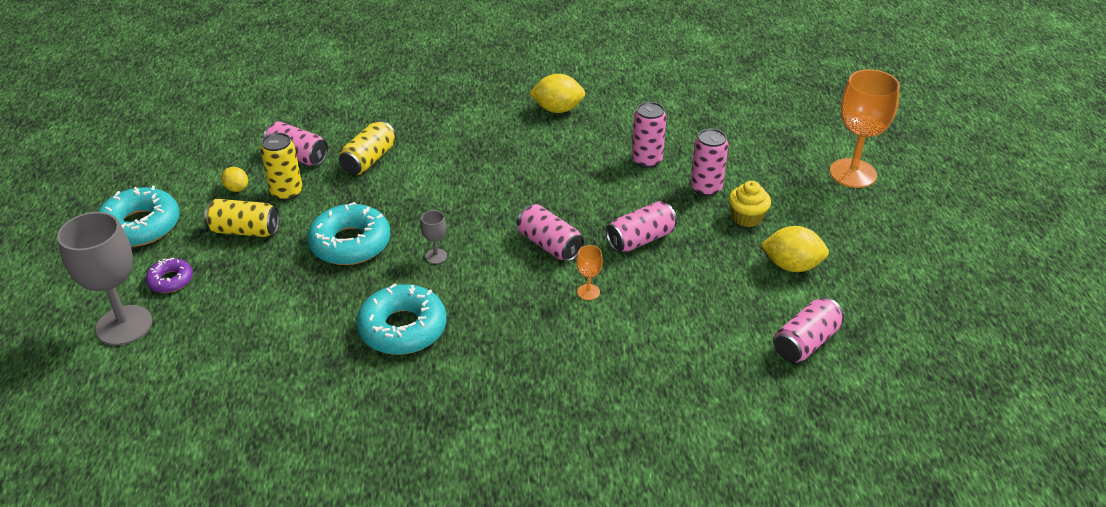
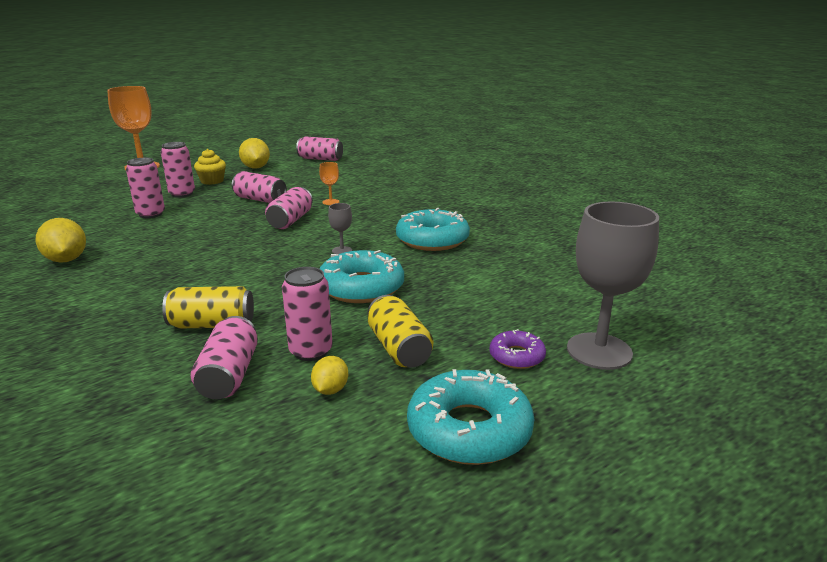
camera: 120 degrees left, 15 degrees down
(286, 192) = (311, 351): yellow can -> pink can

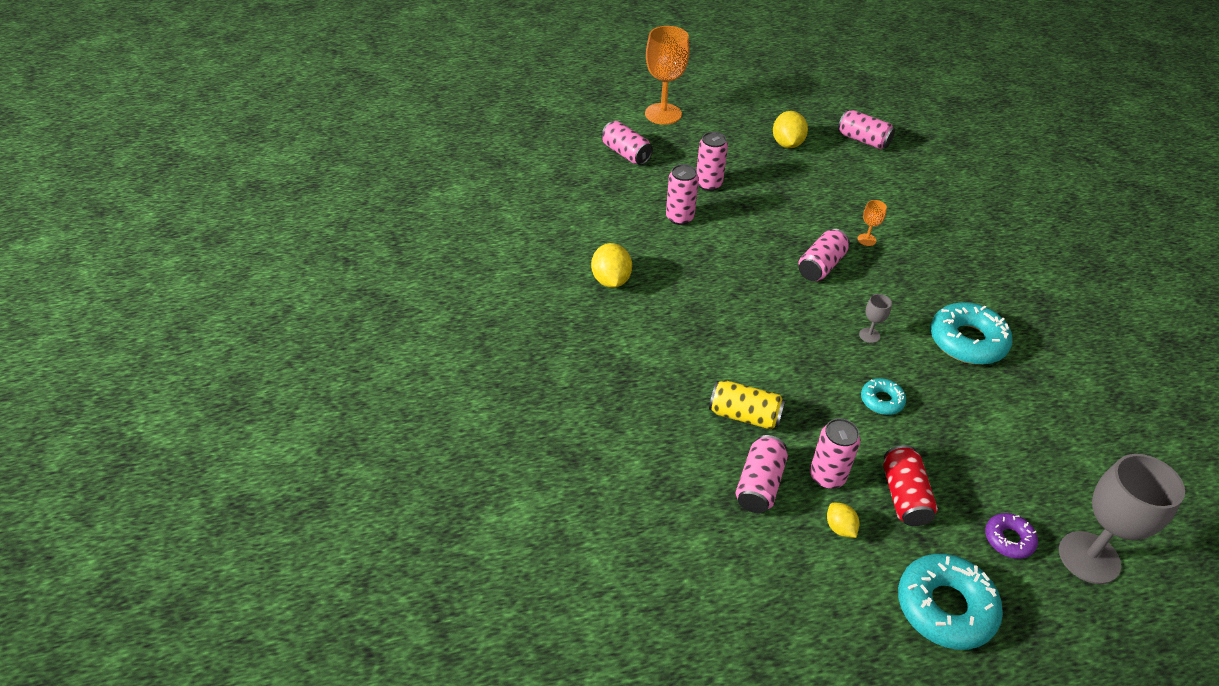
camera: 20 degrees right, 20 degrees up
(212, 181) = (739, 163): yellow cupcake -> none
(260, 200) = (790, 216): pink can -> pink can (626, 153)
(330, 390) = (840, 528): yellow lemon -> yellow lemon turned 60 degrees counterclockwise
(361, 287) = (881, 400): turquoise donut -> turquoise donut, size x0.53
(399, 348) = (904, 496): yellow can -> red can

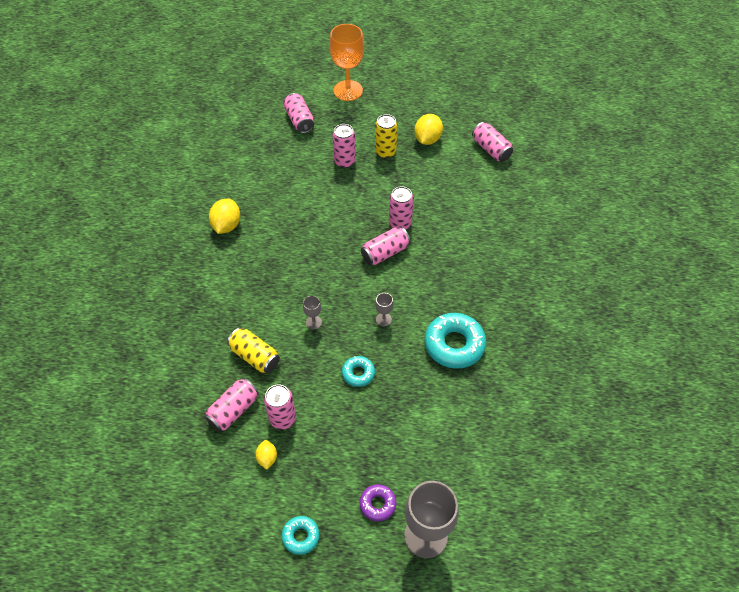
camera: 20 degrees right, 10 degrees up
(679, 217) = (306, 185): pink can -> pink can (400, 224)
(749, 165) = (385, 152): none -> yellow can
(790, 359) = (313, 322): none -> grey goblet
(866, 239) = (434, 239): orange goblet -> none
(904, 496) = (326, 449): red can -> none
(945, 607) = (301, 536): turquoise donut -> turquoise donut, size x0.53

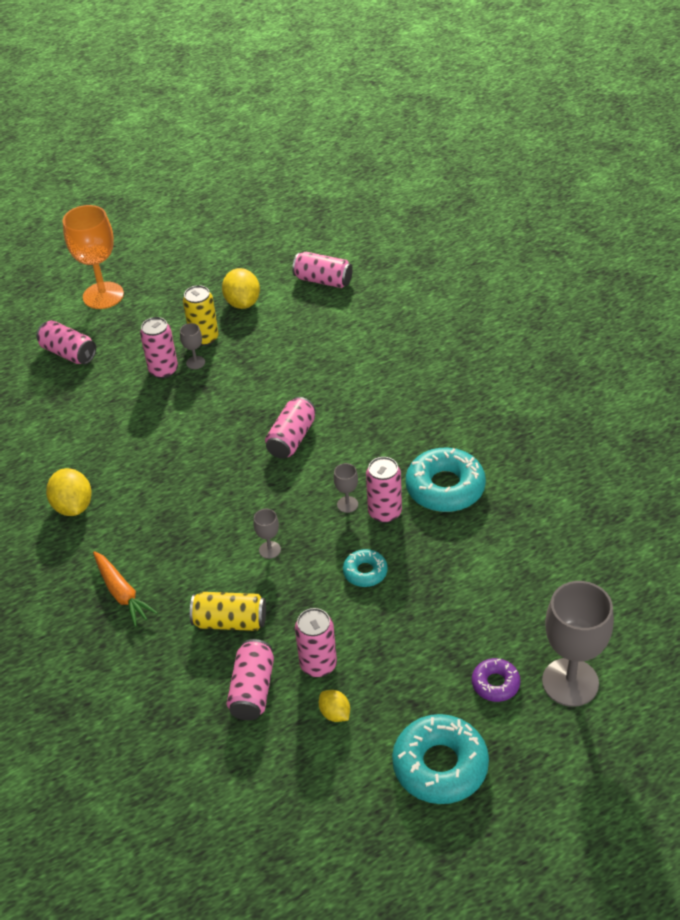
camera: 30 degrees left, 10 degrees down
(211, 299) = (122, 593): none -> orange carrot
(301, 536) = (440, 765): turquoise donut -> turquoise donut, size x1.88
(367, 166) = (195, 362): none -> grey goblet
(400, 224) = (284, 401): pink can -> pink can (385, 512)

